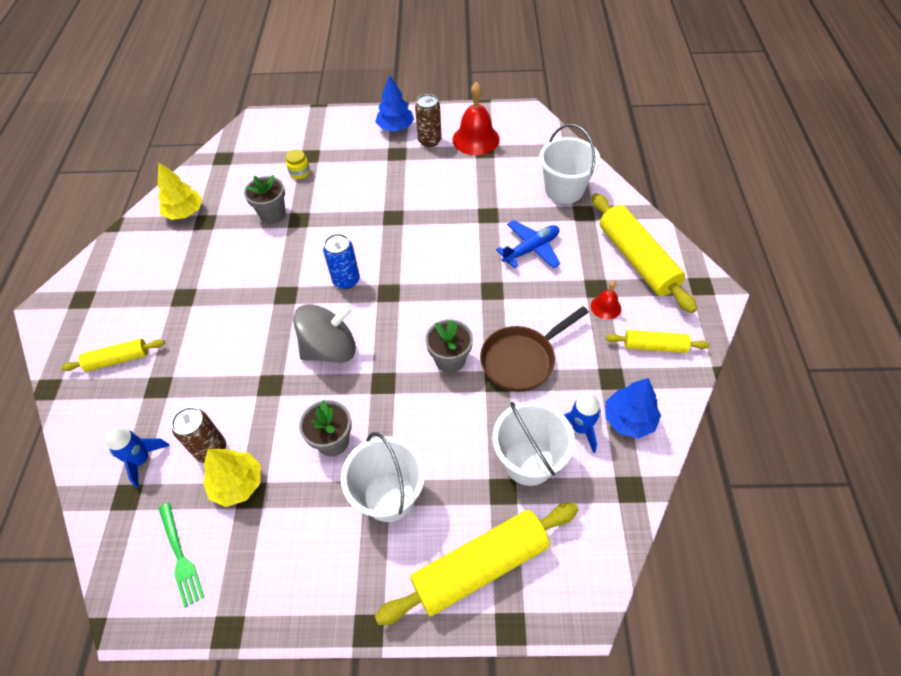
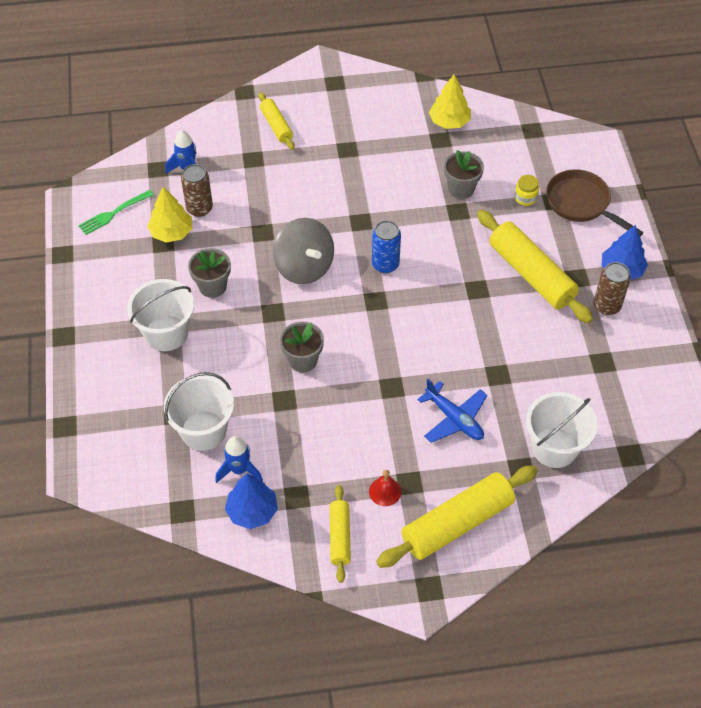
camera: 80 degrees right, 0 degrees up
(476, 139) = (622, 351): red bell -> none
(480, 566) = (111, 402): yellow rolling pin -> yellow rolling pin (531, 274)
(522, 359) = (310, 419): brown pan -> brown pan (581, 204)

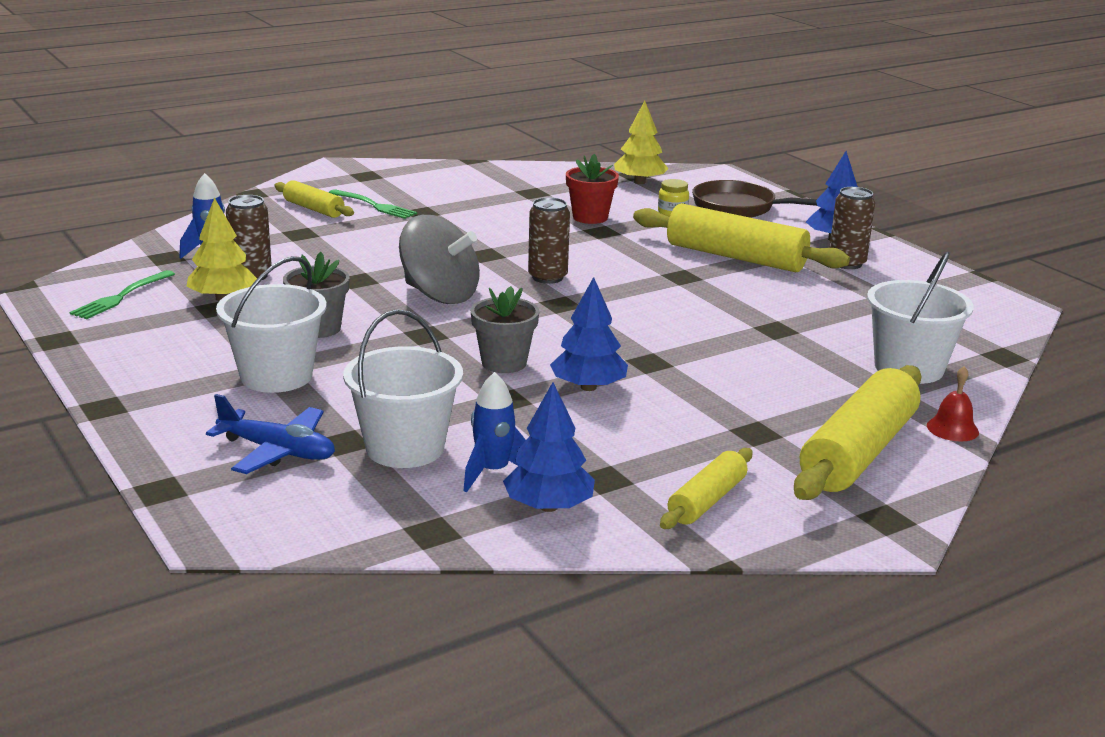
camera: 25 degrees left, 30 degrees down
(319, 131) = (374, 205): none -> green fork
(338, 403) = (588, 387): none -> blue tree
(340, 537) = (707, 501): yellow rolling pin -> yellow rolling pin turned 60 degrees clockwise
(385, 264) = (547, 277): blue can -> brown can
(385, 491) = (730, 447): red bell -> red bell (952, 428)
(449, 121) = (531, 181): yellow tree -> yellow tree (639, 182)
(454, 419) = (758, 370): blue plane -> blue plane (277, 451)
(461, 189) = (590, 217): grey flower pot -> red flower pot

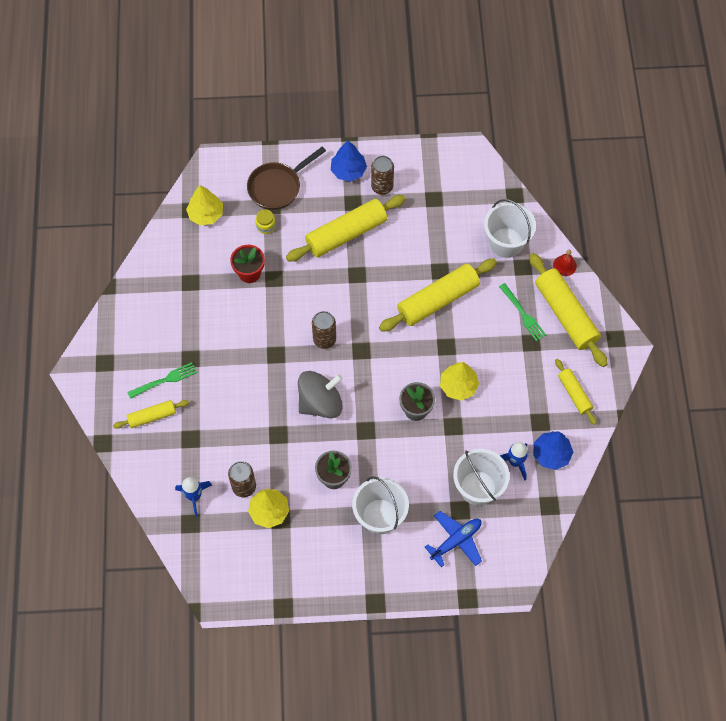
camera: 60 degrees left, 40 degrees up
(121, 297) = (240, 562): green fork -> green fork (523, 314)
(588, 387) = (458, 386): blue tree -> yellow tree
(722, 338) = (438, 300): none -> yellow rolling pin

